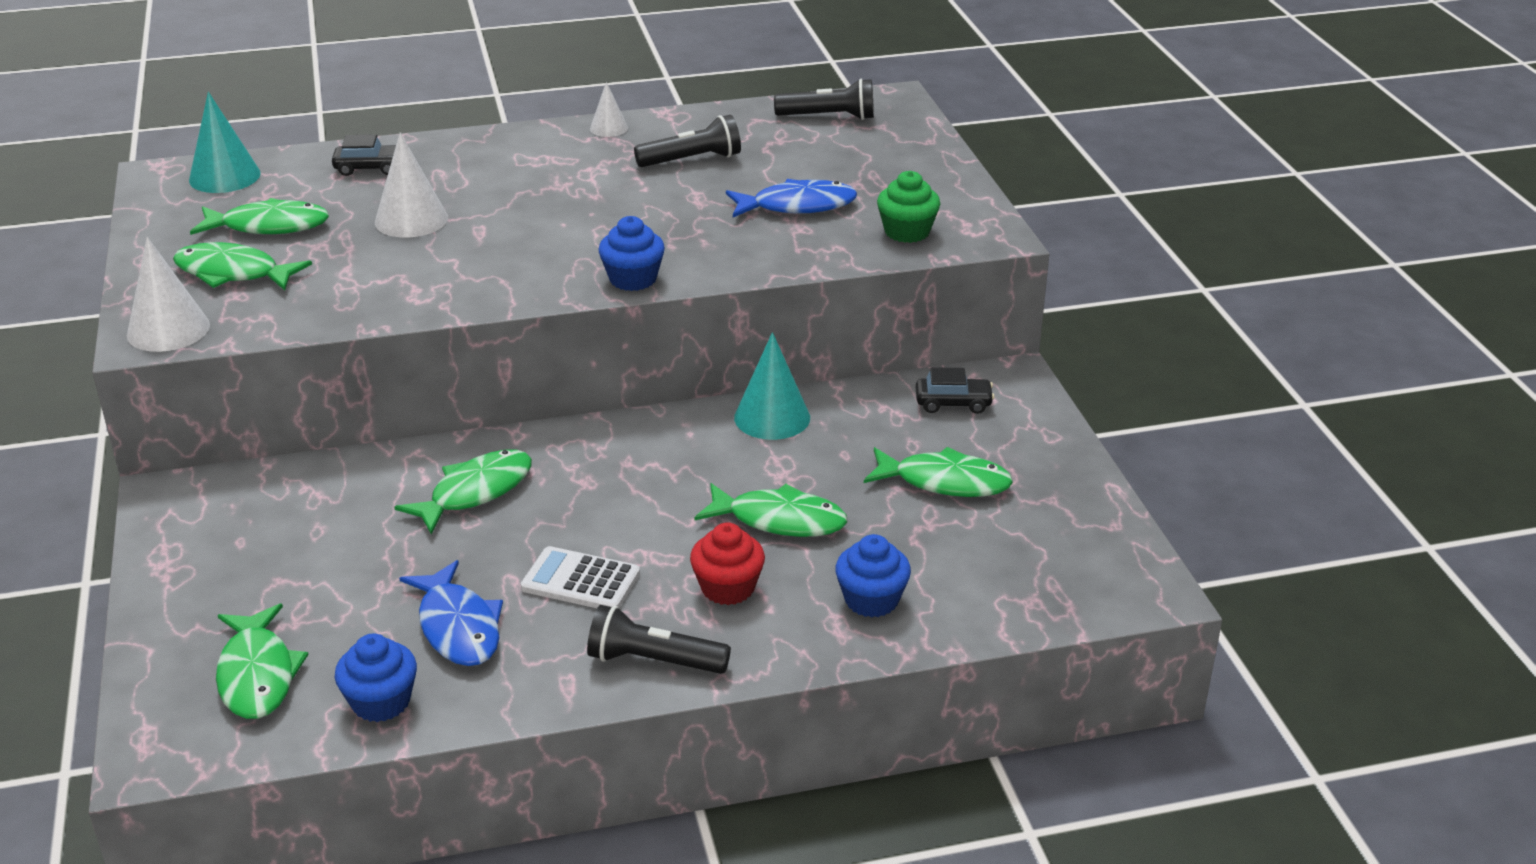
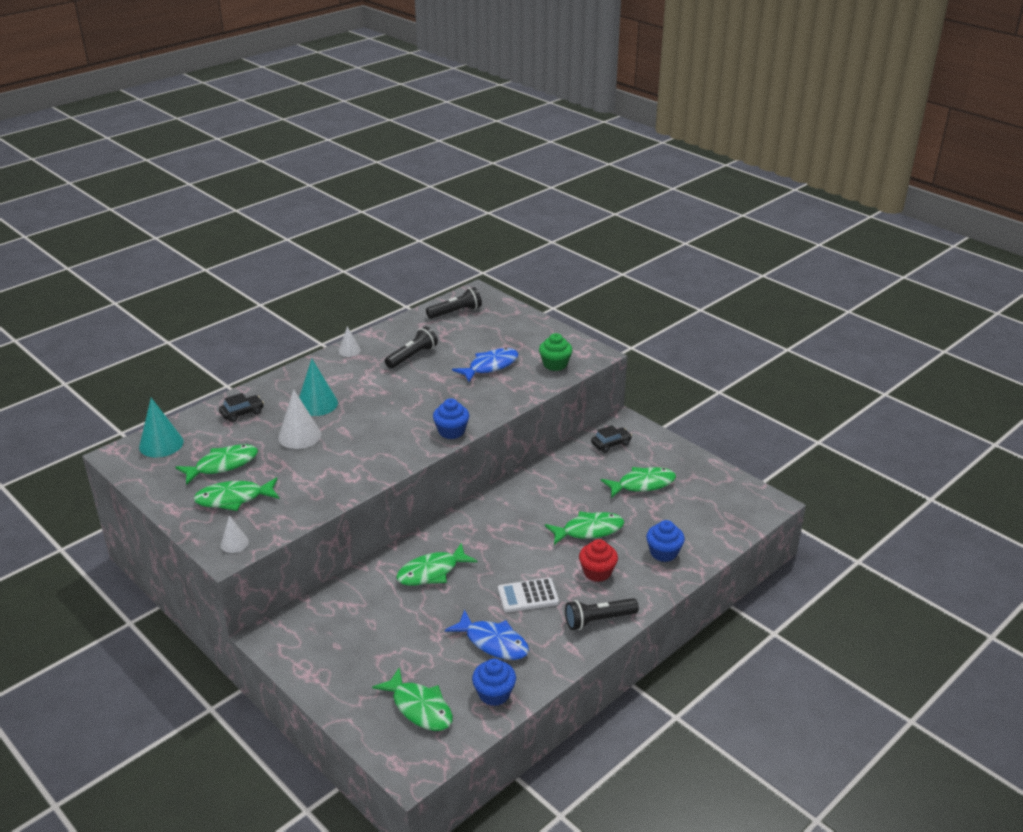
camera: 30 degrees left, 0 degrees up
(168, 330) = (234, 543): white cone -> white cone, size x0.58
(475, 492) = (432, 572): green fish -> green fish turned 135 degrees counterclockwise
(772, 417) = (536, 480): turquoise cone -> turquoise cone (317, 404)

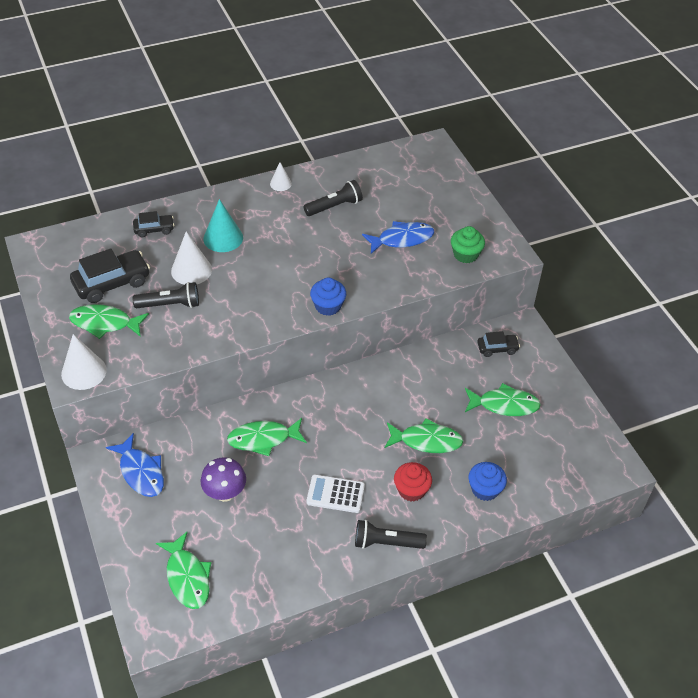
camera: 20 degrees right, 15 degrees up
(161, 444) = (72, 244): turquoise cone -> none
(222, 465) = (112, 283): green fish -> black car
(234, 543) = (84, 372): white cone -> white cone, size x1.74
(418, 626) = (225, 493): none -> purple mushroom
(455, 312) = (401, 164): black flashlight -> black flashlight (170, 304)
(493, 642) = (281, 532): blue fish -> blue fish (141, 472)
(494, 694) = (256, 586): blue cupcake -> none

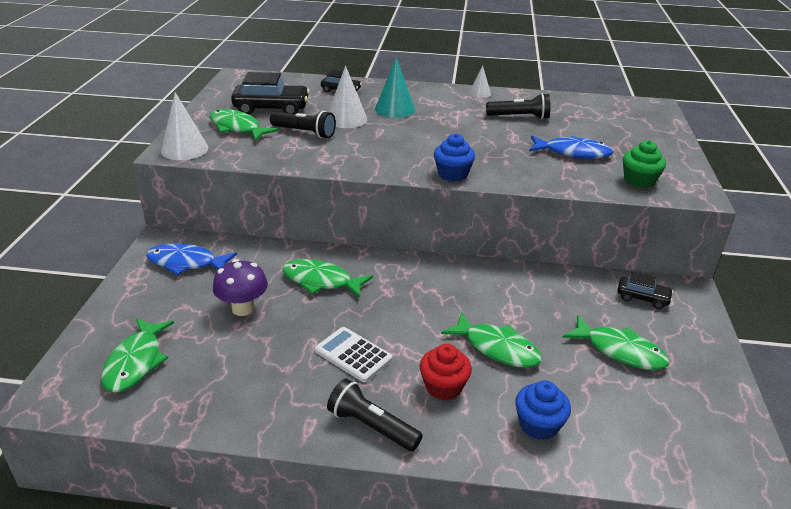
camera: 30 degrees right, 15 degrees down
(141, 472) = (186, 263): blue fish -> blue fish turned 105 degrees clockwise

